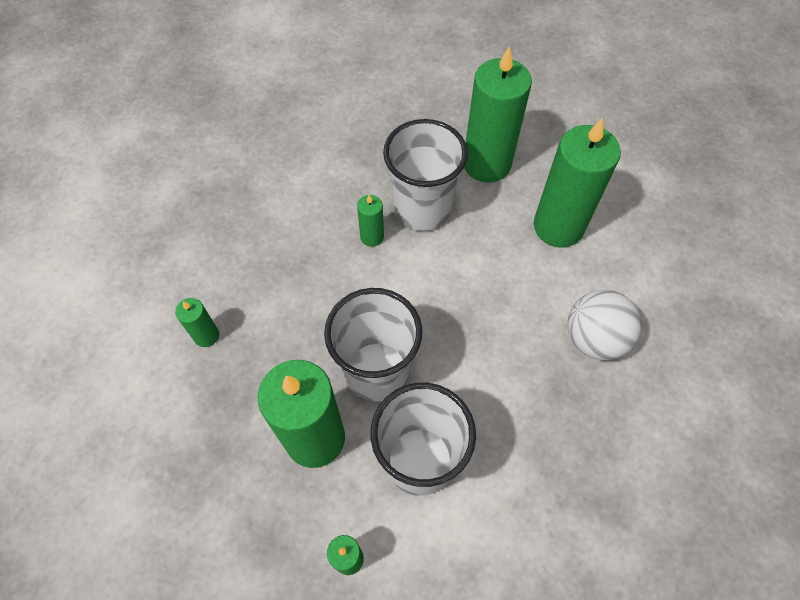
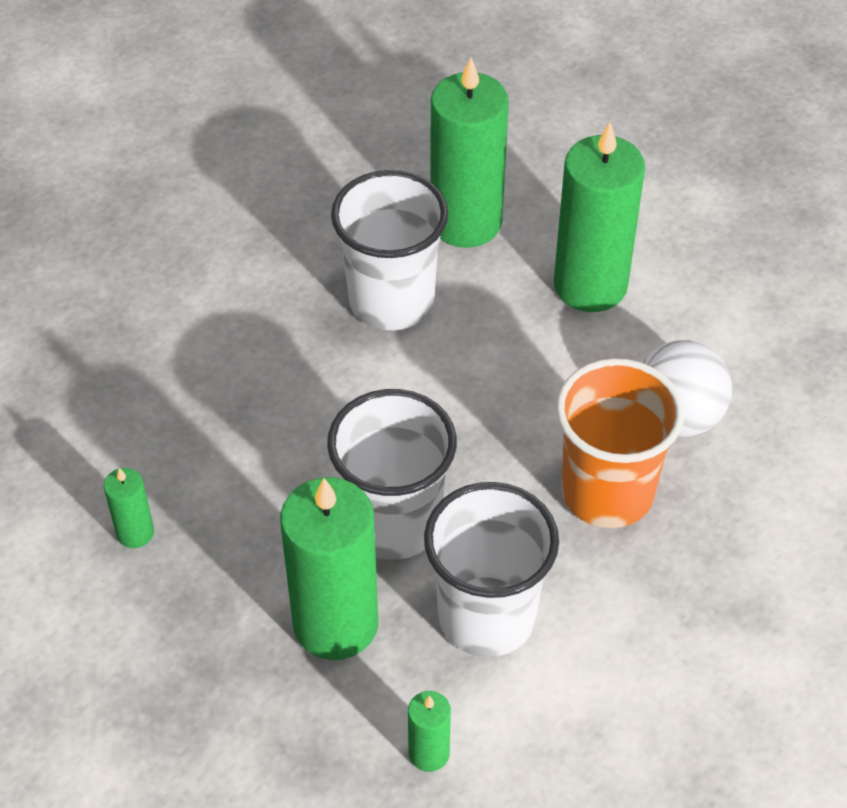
camera: 15 degrees left, 10 degrees down
(372, 237) = (331, 353): green candle -> none
(530, 384) = (607, 492): none -> orange cup

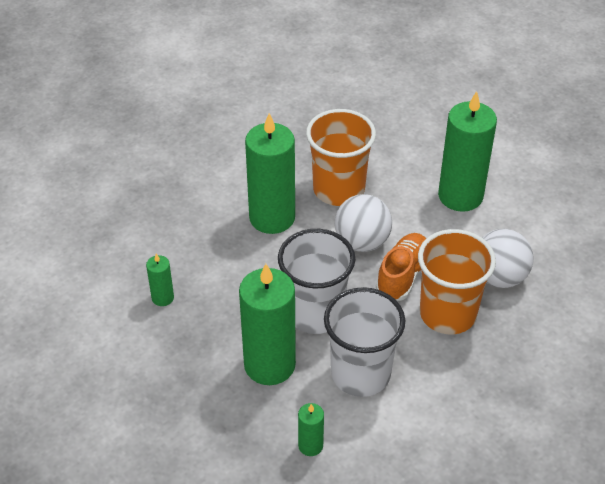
camera: 10 degrees right, 5 degrees down
(391, 301) = (339, 189): white cup -> orange cup
(446, 387) = (362, 242): none -> white ball
(466, 222) = (392, 151): green candle -> green candle (272, 217)
(523, 437) = (403, 276): none -> orange shoe

